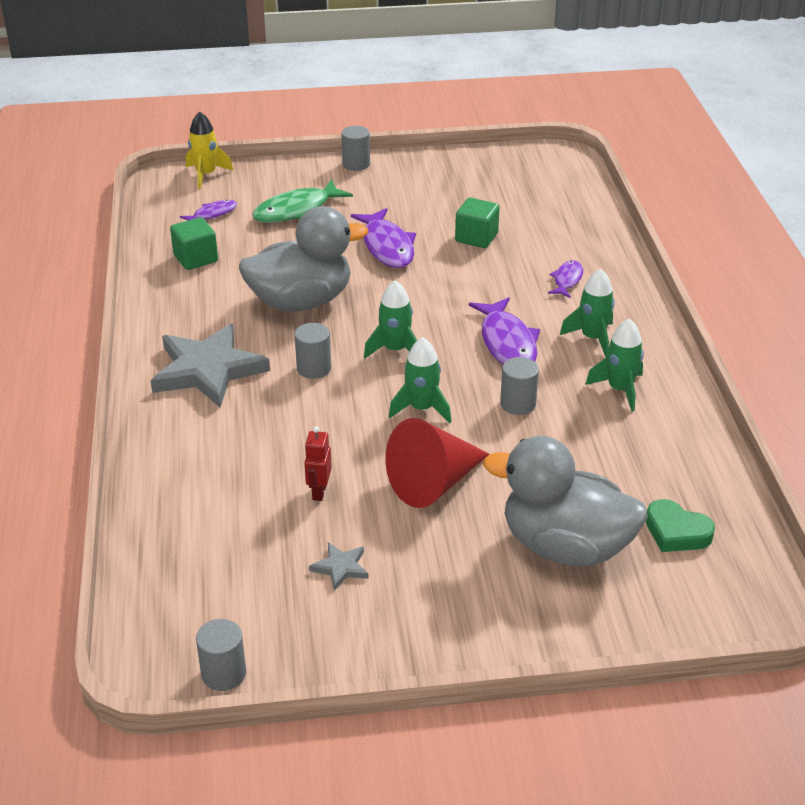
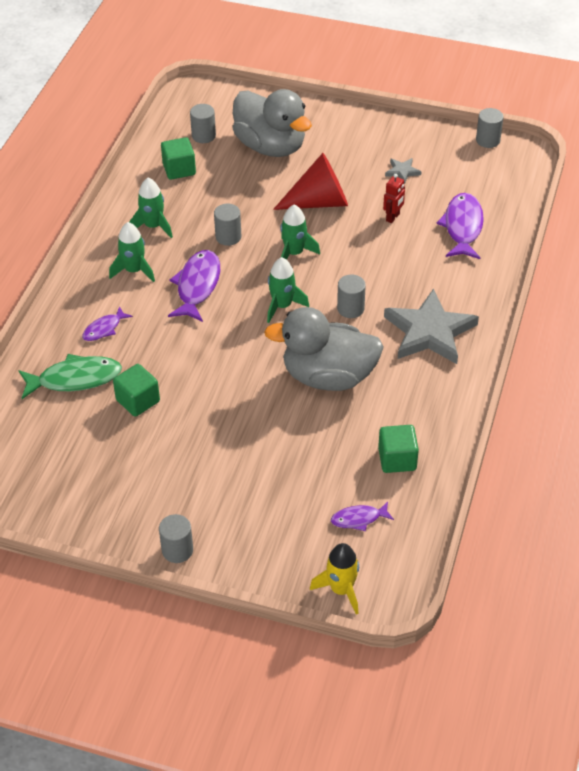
camera: 155 degrees left, 10 degrees up
(296, 210) = (275, 496): green fish -> green fish (75, 379)
(387, 246) = (221, 416): purple fish -> purple fish (462, 227)
(660, 470) = (179, 169): none -> green cube
(676, 532) = (203, 136): green heart -> grey cylinder

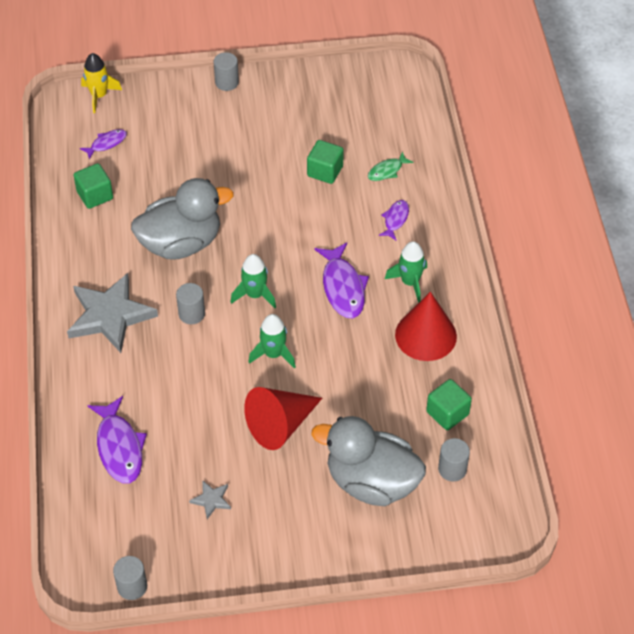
camera: 155 degrees right, 5 degrees up
(75, 379) = (387, 171): green fish -> green fish, size x0.56
(153, 226) = (425, 335): green rocket -> red cone
(228, 237) = (347, 349): grey cylinder -> none
(393, 217) = (196, 433): red robot -> none

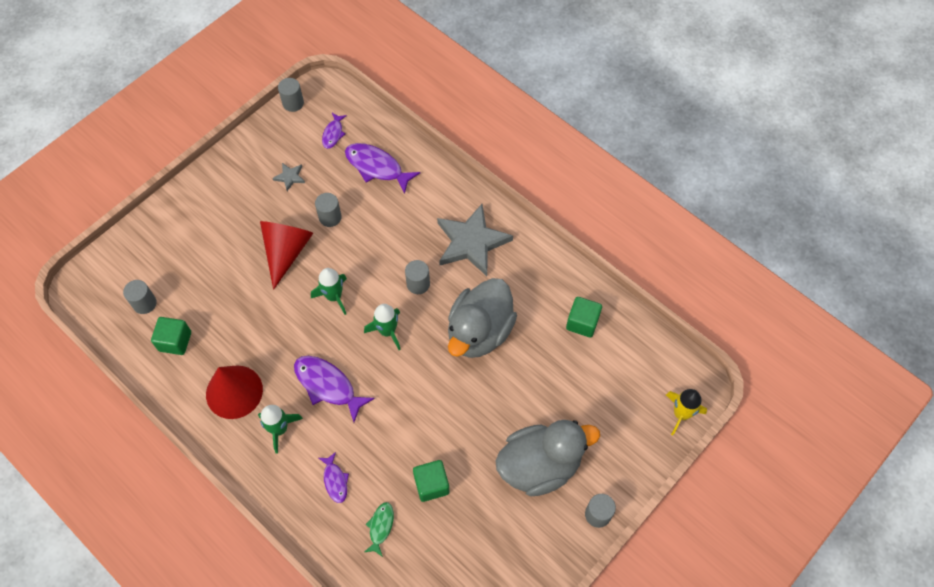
camera: 140 degrees right, 10 degrees up
(106, 143) = (624, 373): purple fish -> purple fish (333, 134)
(210, 429) = (330, 217): none -> grey cylinder
(371, 482) = (195, 257): grey duck -> grey duck (540, 465)

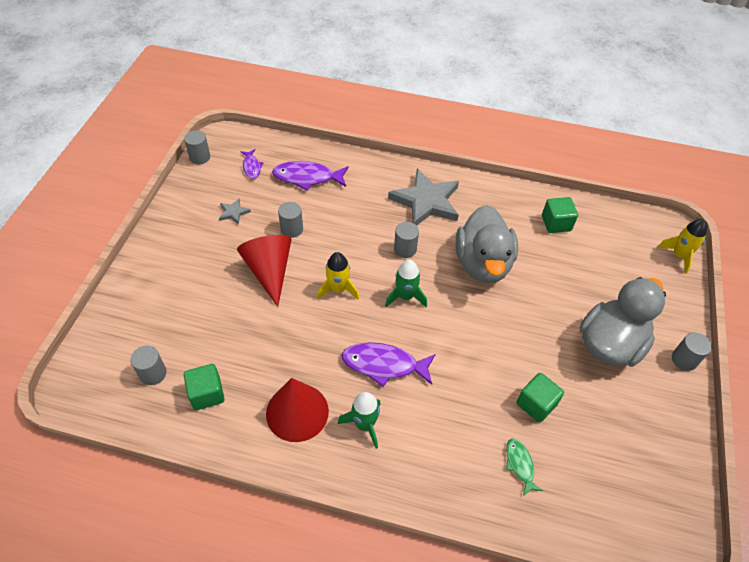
camera: 30 degrees left, 10 degrees down
(334, 296) = (338, 289): green rocket -> yellow rocket
(335, 480) = (449, 445): purple fish -> none

